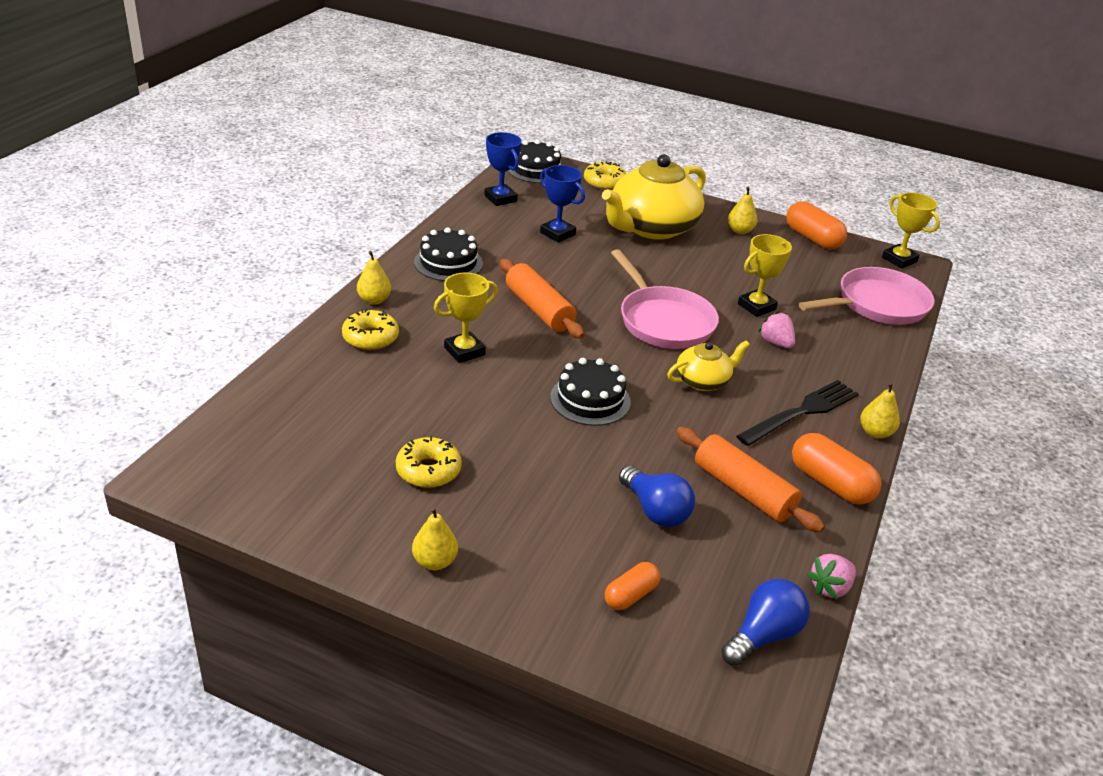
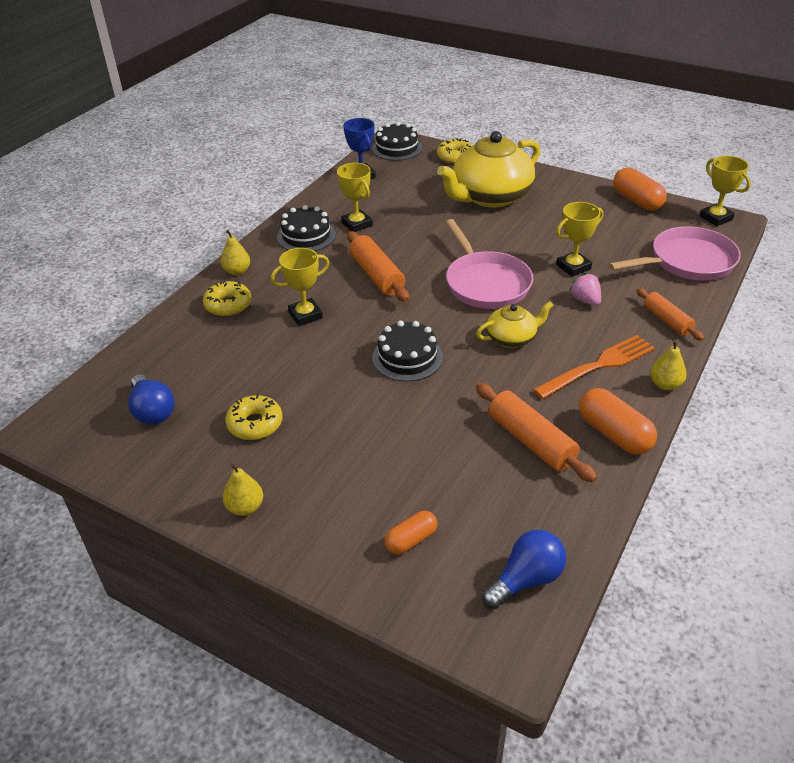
camera: 10 degrees right, 5 degrees up
(505, 252) = (357, 224): none -> yellow trophy
(557, 233) = (405, 206): blue trophy -> none
(655, 510) = (447, 460): blue light bulb -> blue light bulb (153, 411)
(740, 231) = (570, 196): yellow pear -> none
(801, 412) = (598, 366): black fork -> orange fork
(830, 588) = (596, 534): pink strawberry -> none
(866, 366) = (667, 320): none -> orange rolling pin

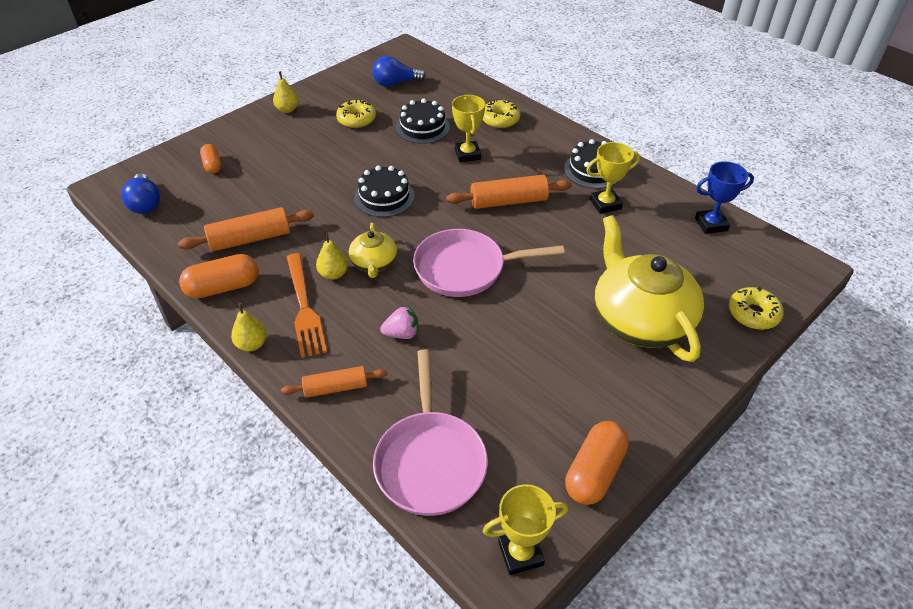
camera: 105 degrees right, 5 degrees up
(237, 271) = (547, 128): yellow pear -> yellow pear (333, 274)
(397, 148) = (783, 266): black cake -> black cake (422, 127)
(573, 267) = (464, 345): yellow trophy -> none
(637, 201) = (594, 472): orange capsule -> orange capsule turned 45 degrees counterclockwise

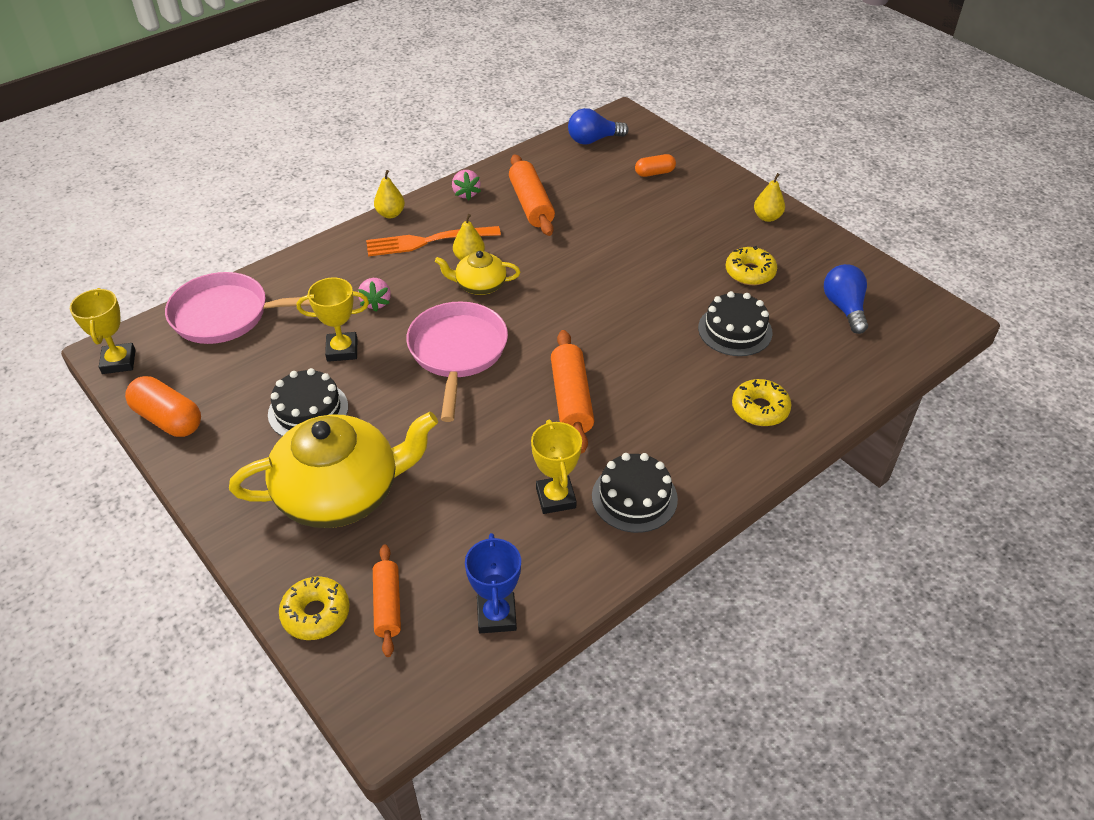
camera: 95 degrees right, 0 degrees up
(223, 287) = (466, 193): orange capsule -> pink strawberry
(335, 388) = (325, 262): orange rolling pin -> orange rolling pin (387, 605)
(384, 197) = (589, 294): black cake -> black cake (308, 410)
(467, 154) = (673, 369): yellow trophy -> yellow trophy (342, 350)

